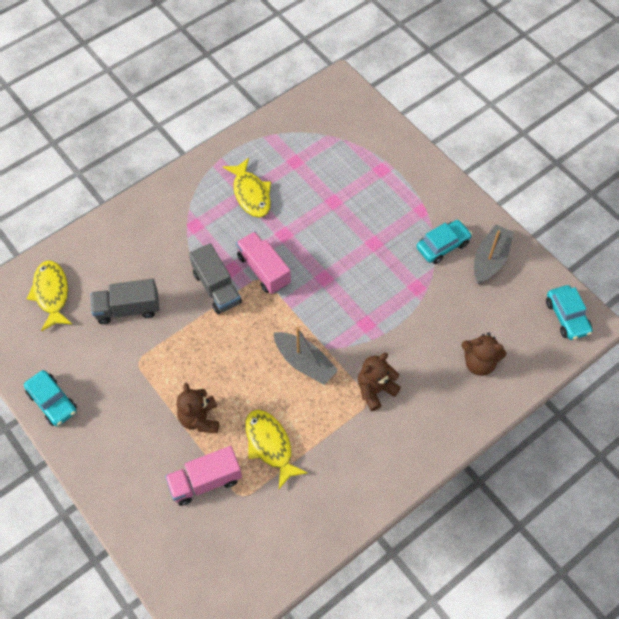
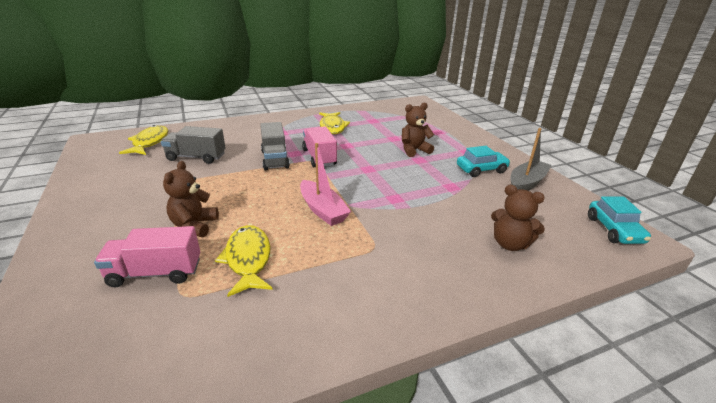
camera: 15 degrees right, 30 degrees down
(52, 402) = (81, 191): turquoise car -> none
(304, 362) = (322, 210): grey boat -> pink boat
(375, 390) = (386, 241): brown teddy bear -> brown teddy bear (414, 150)

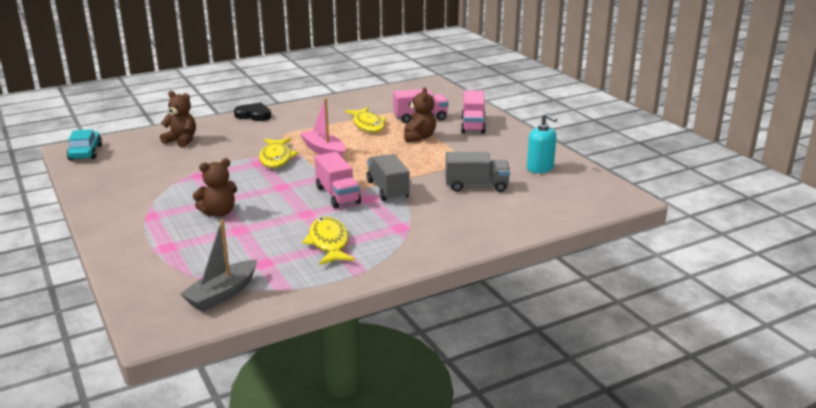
camera: 175 degrees right, 5 degrees down
(97, 246) = (473, 125): none -> pink truck
(115, 170) = (540, 168): none -> turquoise soap dispenser
(149, 142) = (553, 200): yellow fish -> yellow fish (276, 158)
(432, 308) = (254, 115): none -> black heart
(481, 170) = (152, 194): turquoise car -> none
(526, 183) = (116, 183): grey boat -> grey boat (222, 294)

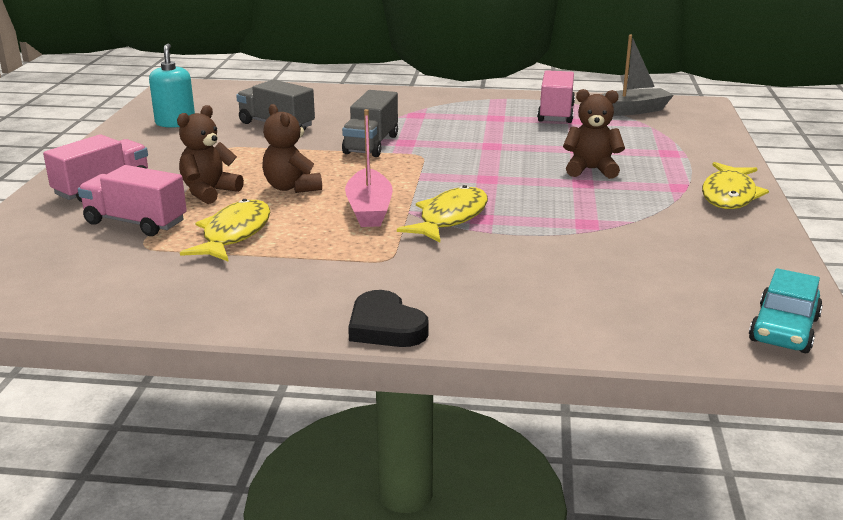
camera: 145 degrees left, 0 degrees up
(181, 141) = (579, 301): brown teddy bear -> brown teddy bear (292, 187)
(329, 243) = (499, 119): yellow fish -> yellow fish (729, 195)
(337, 195) = (434, 153): pink truck -> pink truck (556, 114)

